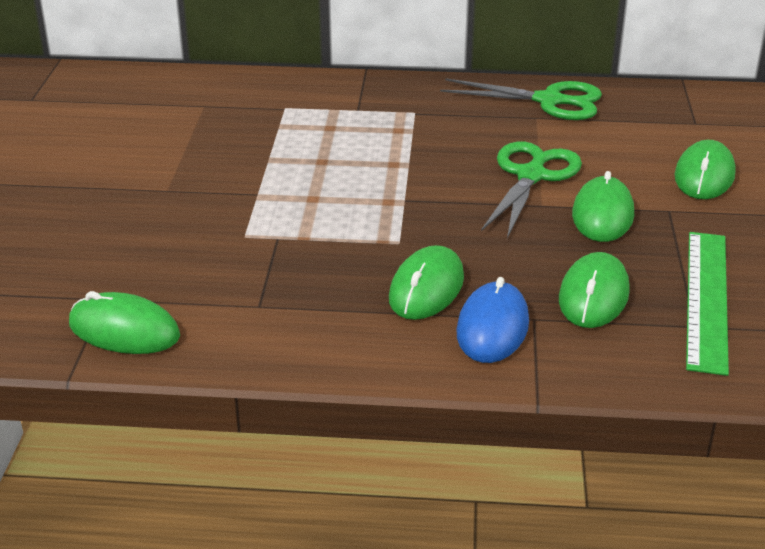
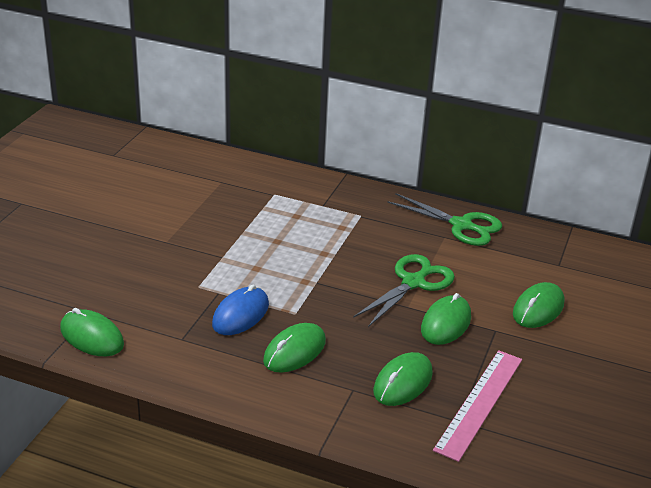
camera: 15 degrees right, 0 degrees up
(492, 327) = (322, 389): blue mouse -> blue mouse (240, 314)
(707, 299) = (479, 403): green ruler -> pink ruler

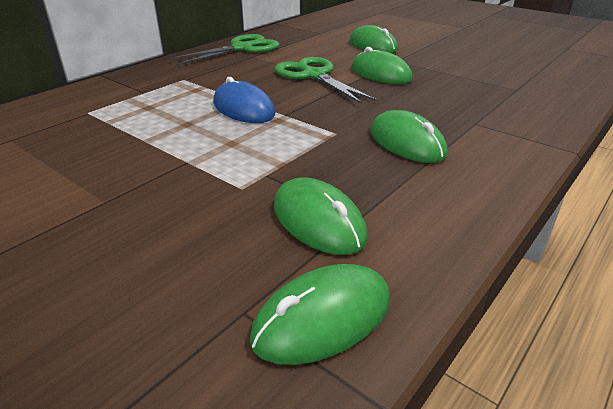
camera: 70 degrees left, 0 degrees up
(240, 314) = (323, 165): blue mouse -> blue mouse (243, 108)
(403, 382) = (464, 101): green mouse -> green mouse (318, 221)
(479, 403) = (492, 79): pink ruler -> none

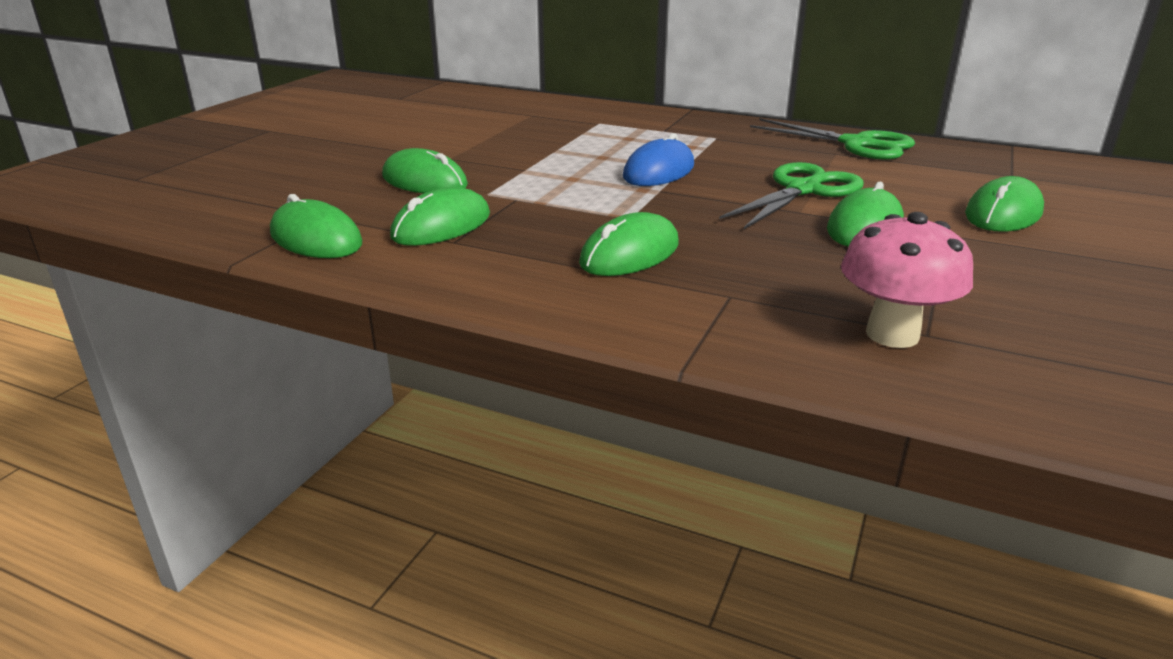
camera: 75 degrees right, 5 degrees down
(174, 224) = (424, 181): none -> green mouse
(519, 96) = (892, 334): none -> pink mushroom

